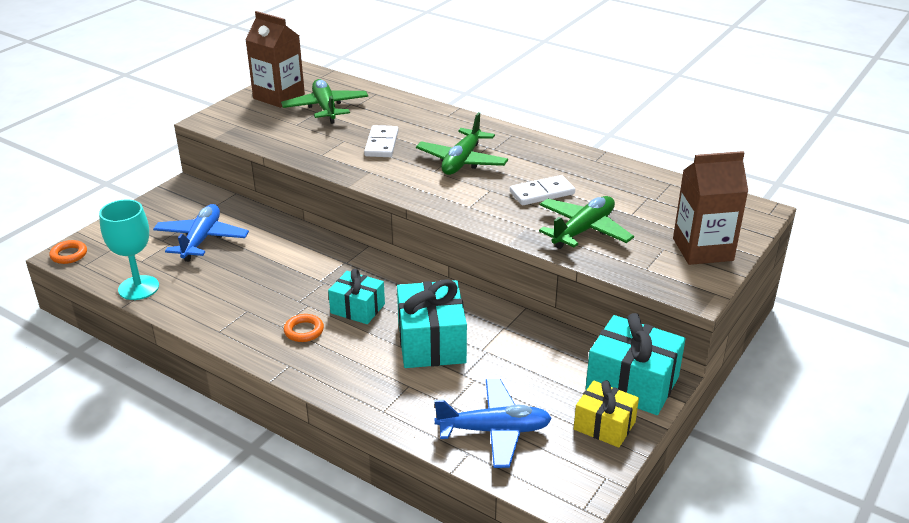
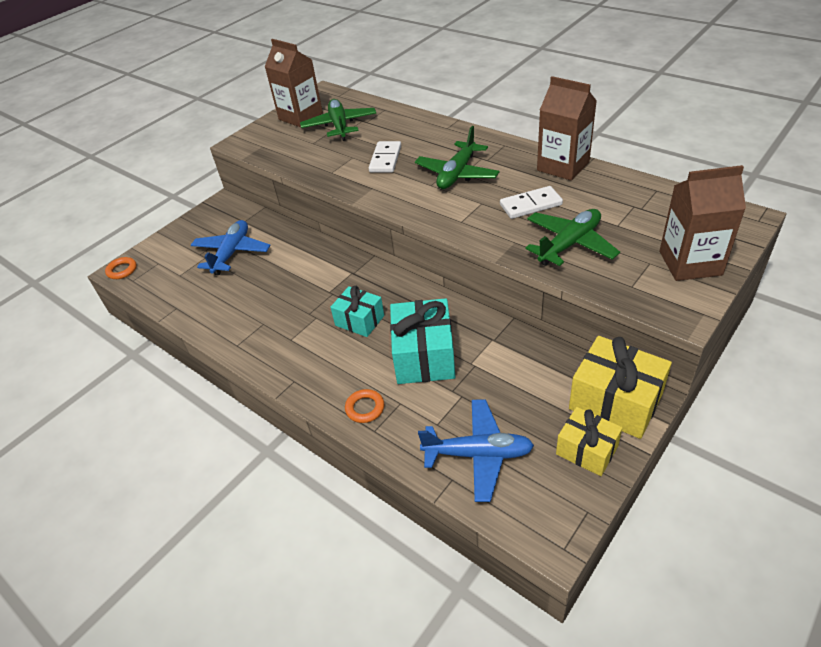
camera: 10 degrees right, 10 degrees up
(138, 288) = (174, 302): turquoise goblet -> none
(304, 331) = (310, 344): orange ring -> orange ring (365, 408)
(574, 158) = (563, 166): none -> brown carton
(632, 383) = (615, 401): turquoise gift -> yellow gift

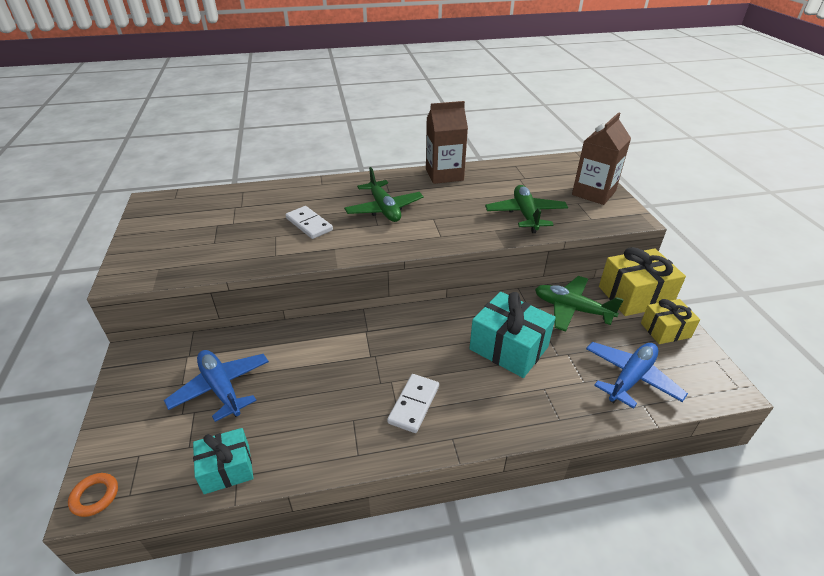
camera: 55 degrees left, 5 degrees down
(300, 116) = (161, 228): brown carton -> none
(339, 126) = (219, 219): green plane -> green plane (572, 309)
(359, 320) = (428, 358): turquoise gift -> turquoise gift (227, 469)
(365, 408) = (530, 411): orange ring -> none
(530, 205) = (465, 204): white domino -> white domino (414, 404)

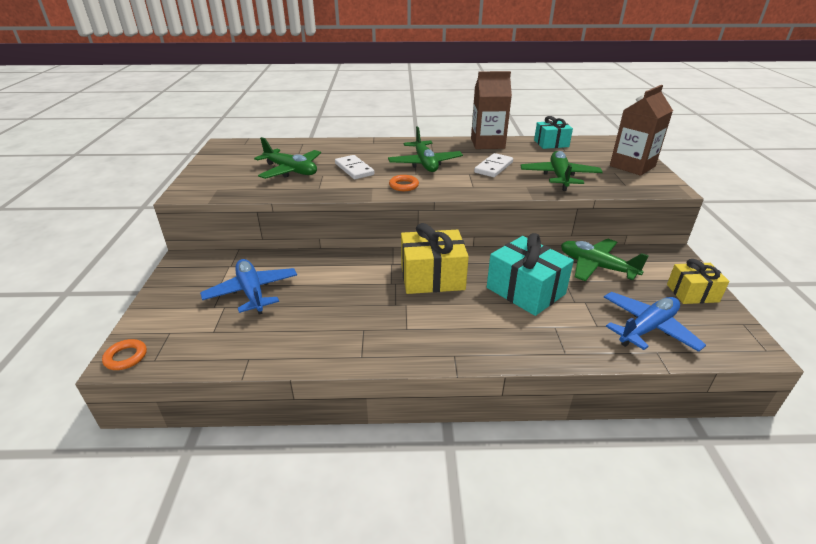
camera: 10 degrees right, 5 degrees down
(227, 469) = (241, 352): turquoise gift -> turquoise gift (551, 143)
(238, 233) = (291, 171): none -> green plane
(368, 242) = (404, 185): none -> orange ring
(414, 404) = (423, 324): white domino -> white domino (493, 167)
(635, 296) = (664, 262): yellow gift -> yellow gift (432, 277)

